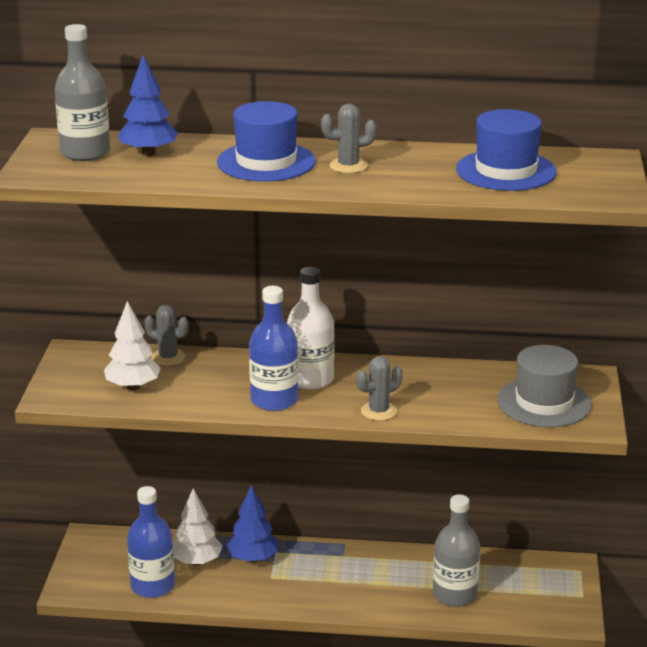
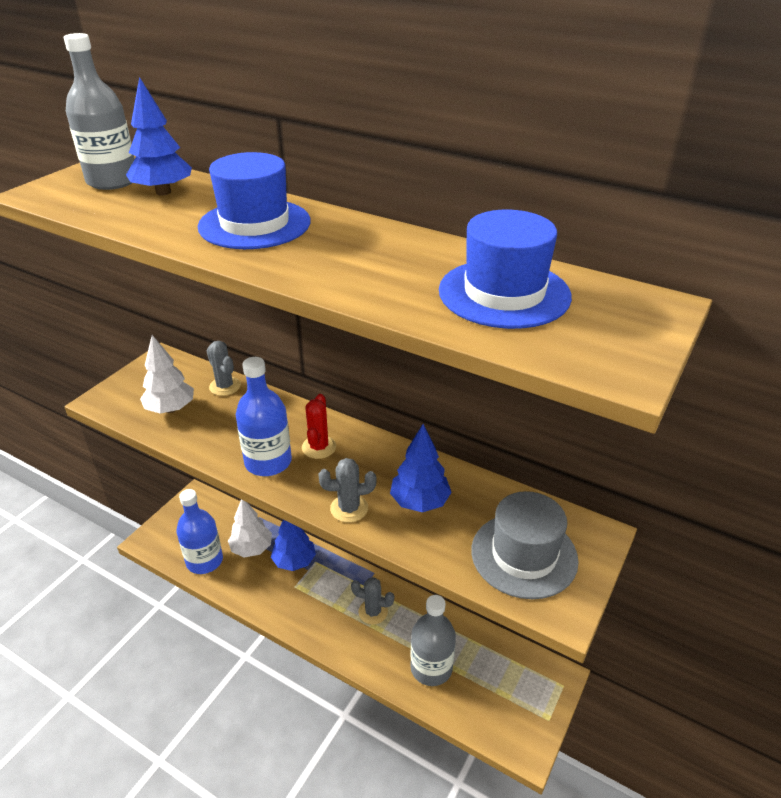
camera: 25 degrees right, 10 degrees up
(310, 379) = (319, 447): white bottle -> red cactus
(348, 166) = (330, 247): grey cactus -> grey cactus (373, 612)
(434, 392) = (419, 502): none -> blue tree

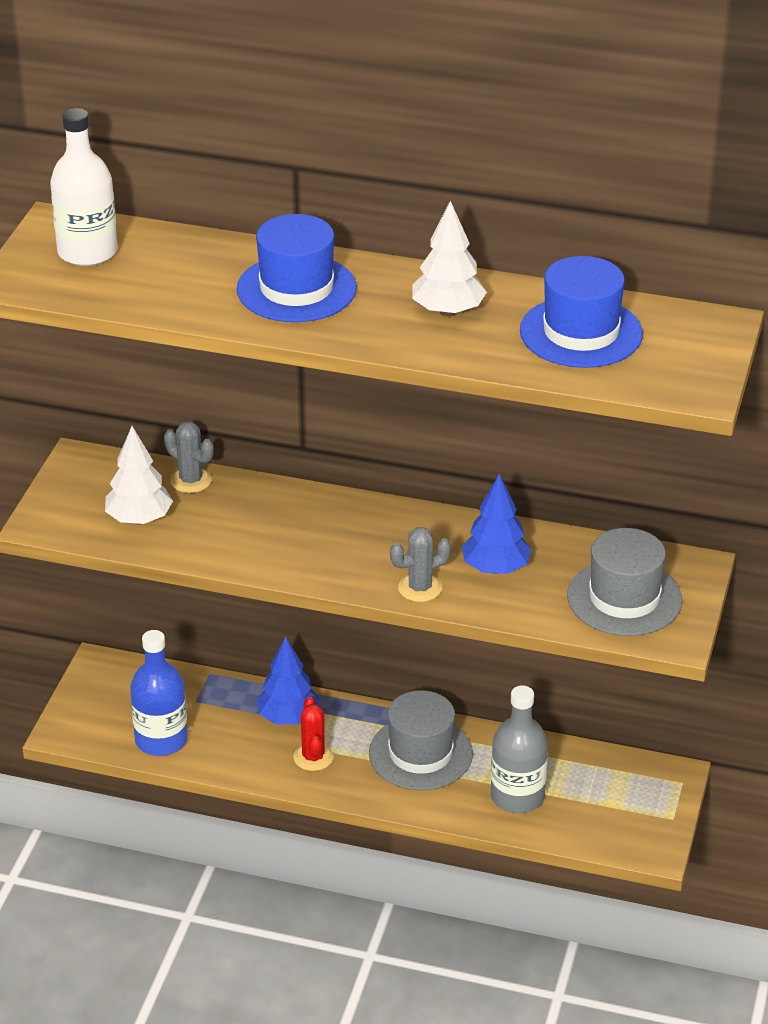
camera: 15 degrees left, 0 degrees up
(112, 181) = (87, 252): grey bottle -> white bottle
(163, 192) = (162, 260): blue tree -> none
(252, 548) = (220, 713): white tree -> white tree (448, 311)
(268, 462) = (300, 558): blue bottle -> none
(319, 447) = (352, 532): red cactus -> red cactus (313, 757)
(373, 612) = (420, 753): grey cactus -> grey hat

